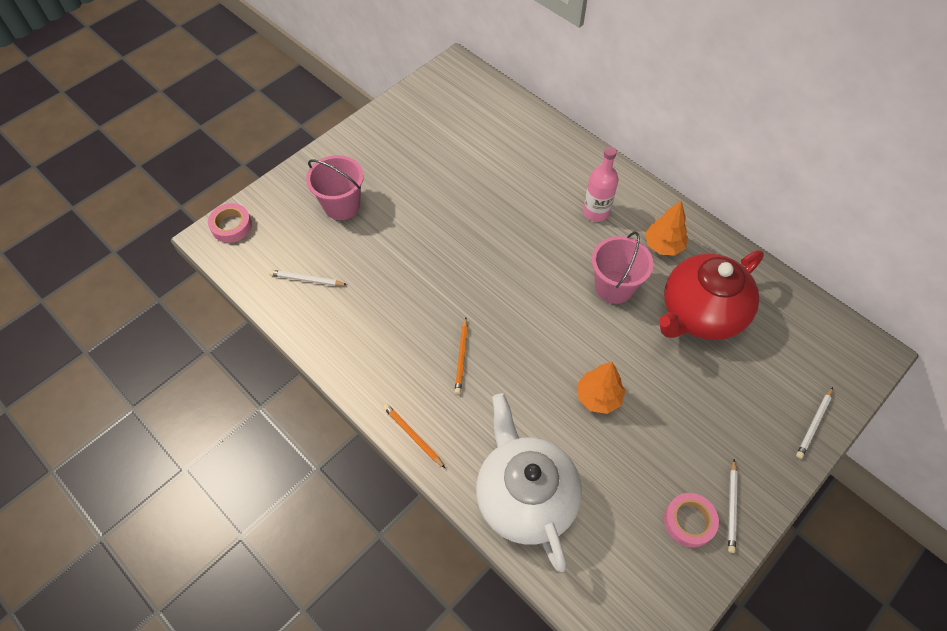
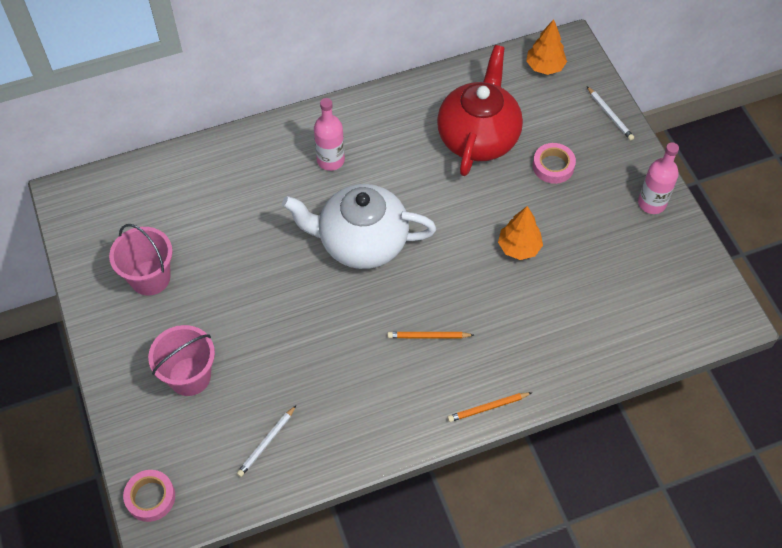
camera: 65 degrees left, 0 degrees up
(461, 357) = (428, 336): orange pencil -> orange pencil turned 150 degrees clockwise
(524, 496) = (582, 342): white teapot -> white teapot (361, 242)
(614, 287) = (418, 185): pink bucket -> pink bucket (150, 278)
(663, 246) = (396, 128): orange tree -> orange tree (544, 67)
(689, 521) = (651, 236): pink tape -> pink tape (553, 166)
(700, 314) = (478, 137): red teapot -> red teapot turned 150 degrees counterclockwise
(731, 507) = (652, 203): white pencil -> pink bottle

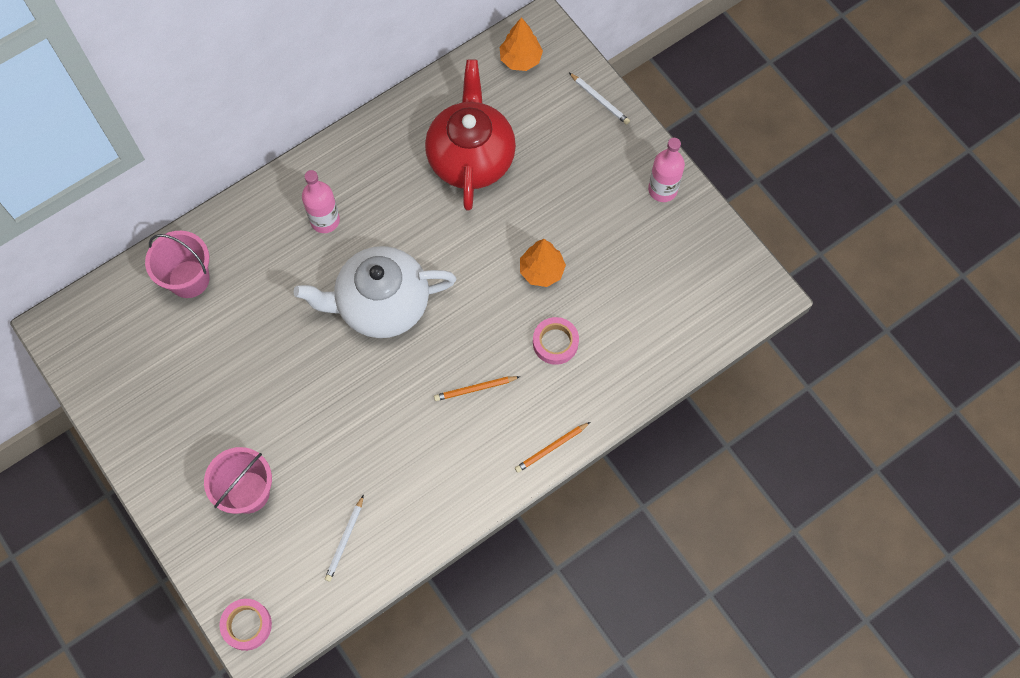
camera: 15 degrees left, 10 degrees up
(150, 278) = (175, 397): pink bucket -> pink bucket (189, 279)
(553, 166) = (555, 172): pink tape -> pink tape (555, 343)

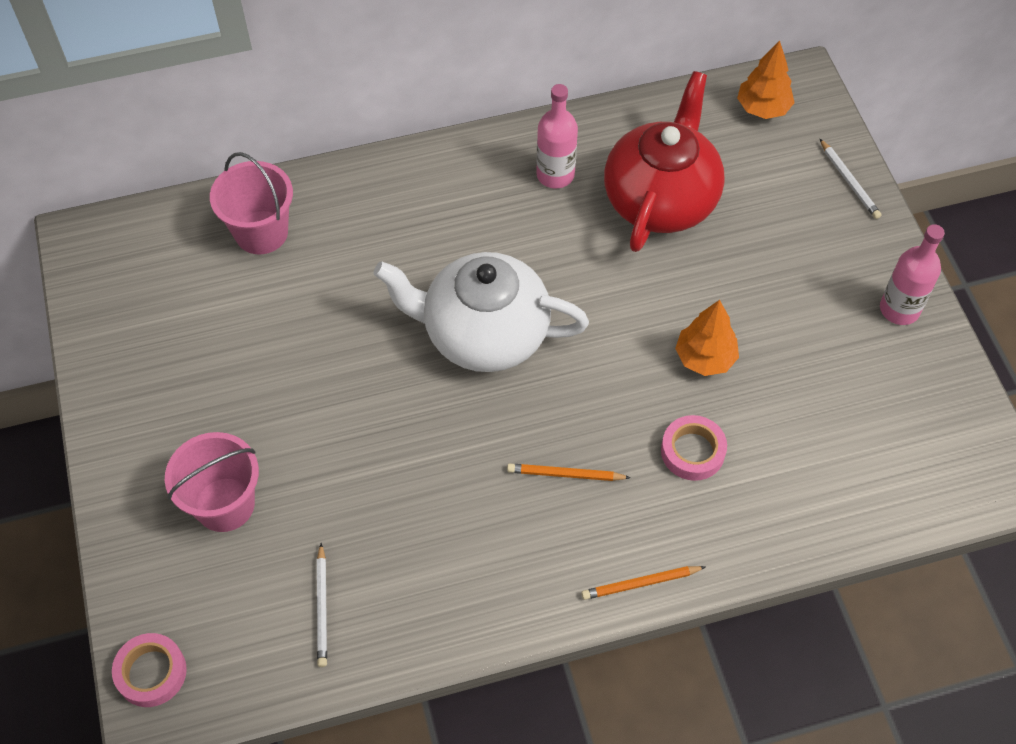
camera: 20 degrees right, 10 degrees down
(325, 220) = (452, 216): pink bottle -> pink bottle (555, 175)
(345, 540) = (322, 608): white pencil -> white pencil turned 45 degrees counterclockwise

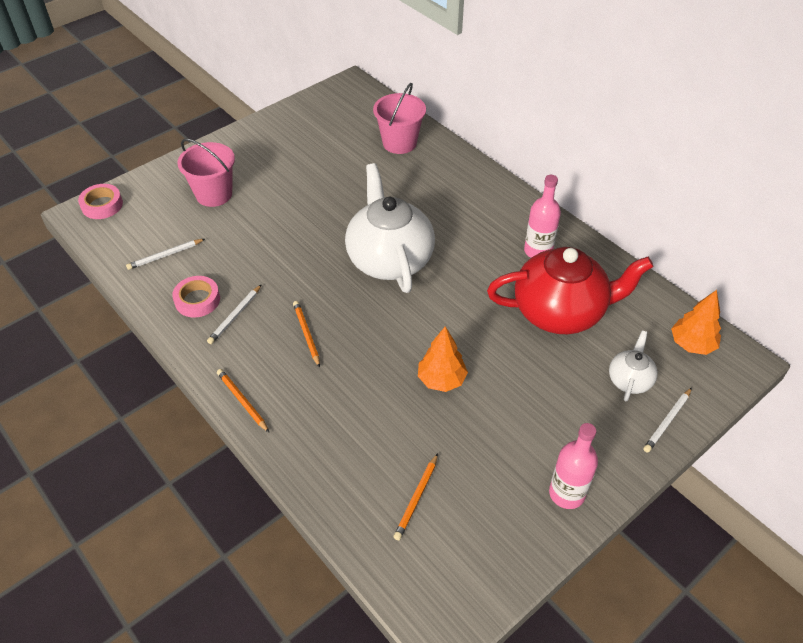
camera: 65 degrees right, 10 degrees down
(491, 549) = (235, 316): none -> white pencil
(692, 451) = (360, 397): pink tape -> pink tape (197, 300)
(784, 185) = (629, 380): none -> white teapot
(853, 448) = (416, 498): none -> orange pencil

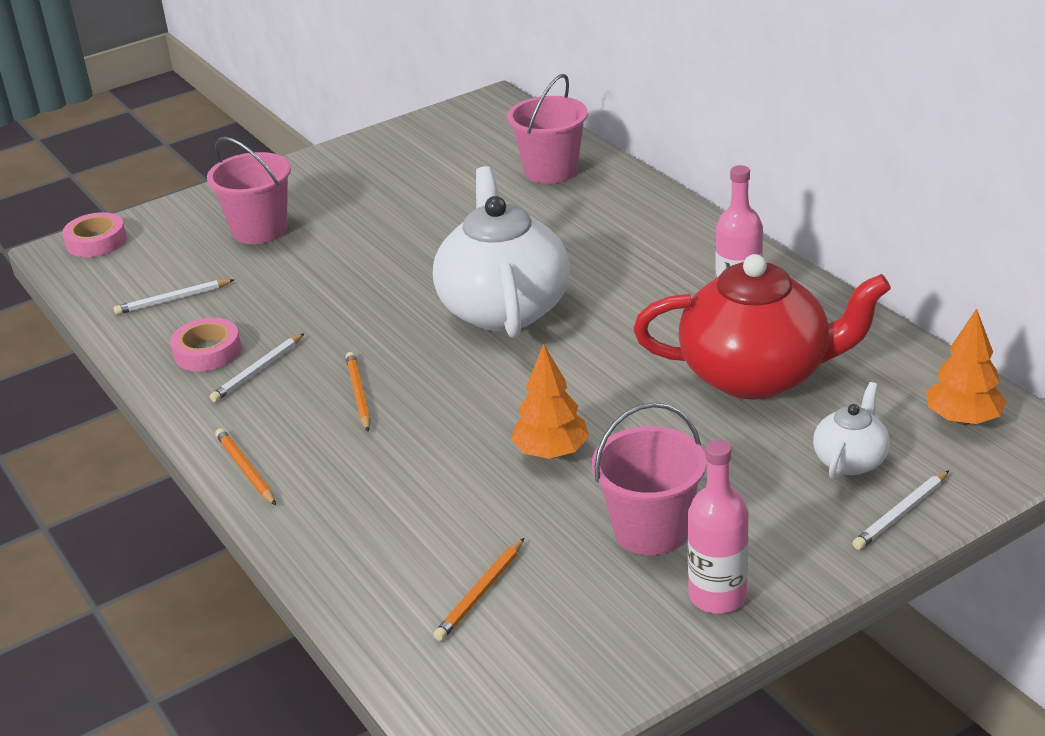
camera: 10 degrees right, 15 degrees down
(516, 441) = (650, 530): none -> pink bucket

